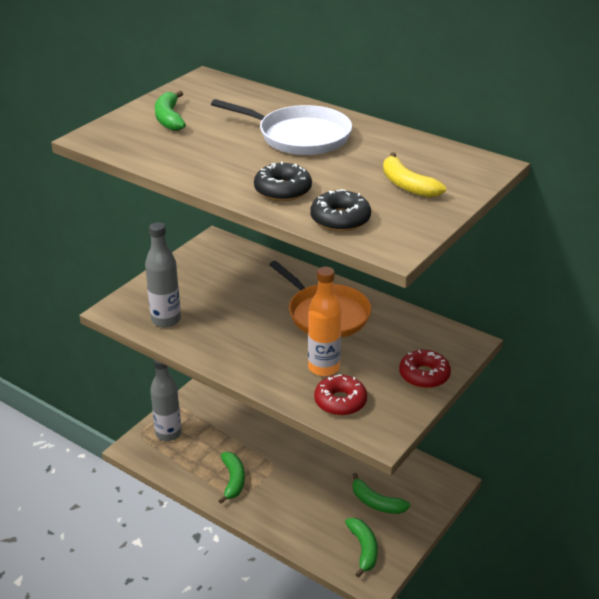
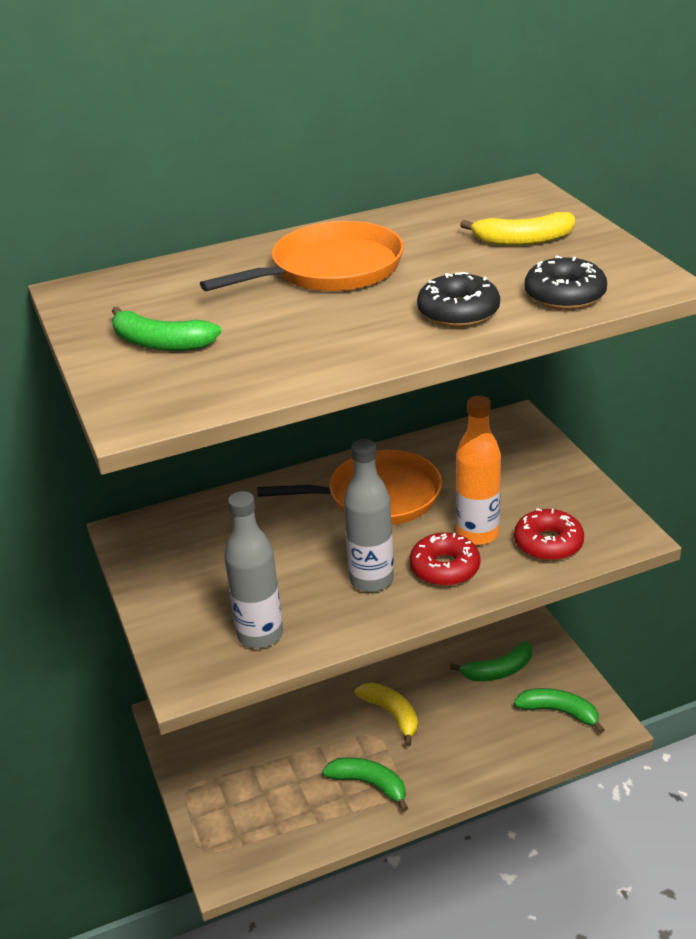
camera: 55 degrees left, 0 degrees up
(168, 433) = (231, 818): grey bottle -> grey bottle (371, 580)
(296, 466) = (392, 714): none -> yellow banana
(300, 136) = (331, 269): white pan -> orange pan
(424, 375) = (547, 469): red donut -> red donut (445, 568)

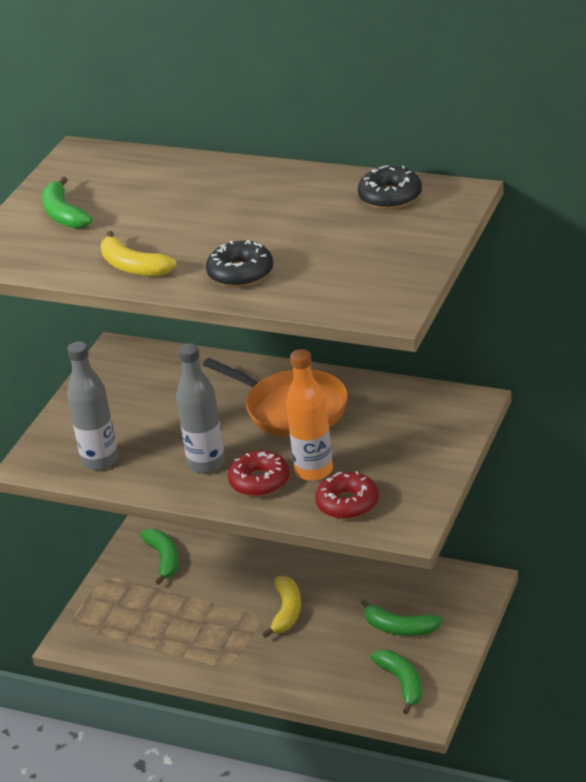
camera: 45 degrees right, 0 degrees up
(331, 269) = (230, 204): orange pan -> none
(369, 784) = (214, 647): green banana -> green banana (164, 559)
(523, 240) = (377, 237): yellow banana -> yellow banana (133, 266)
(564, 295) = (319, 293): black donut -> black donut (390, 197)

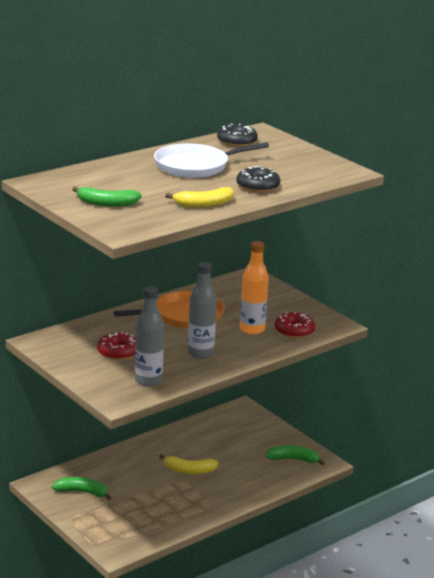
camera: 65 degrees left, 10 degrees down
(258, 210) = (195, 166): none -> white pan
(259, 481) = (240, 345): red donut -> red donut (118, 352)
(286, 611) = (189, 470): yellow banana -> yellow banana turned 150 degrees clockwise
(399, 628) = (248, 443): green banana -> none

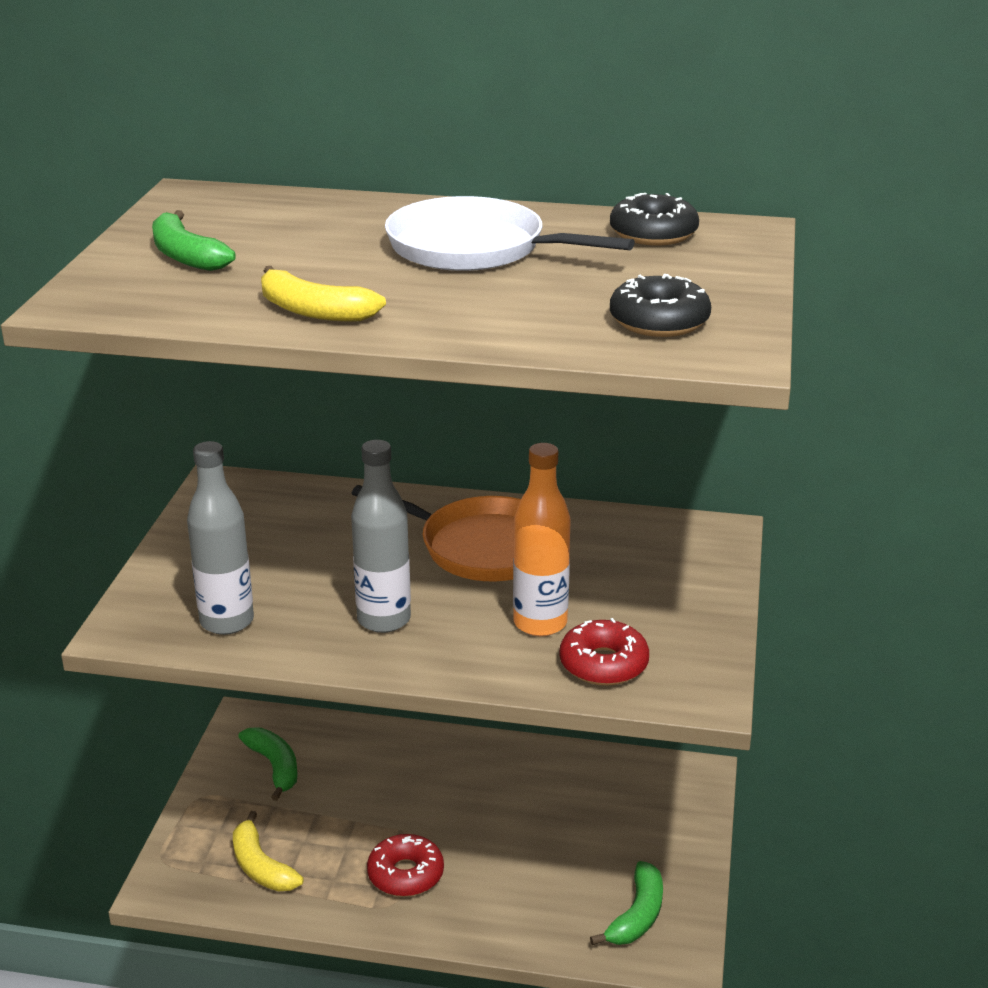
camera: 50 degrees right, 5 degrees up
(118, 352) = (281, 554): red donut -> red donut (405, 874)
(189, 470) = (455, 827): yellow banana -> yellow banana (261, 866)
(258, 186) = (482, 316): black donut -> black donut (659, 321)
(293, 459) = (637, 915): green banana -> green banana turned 60 degrees clockwise

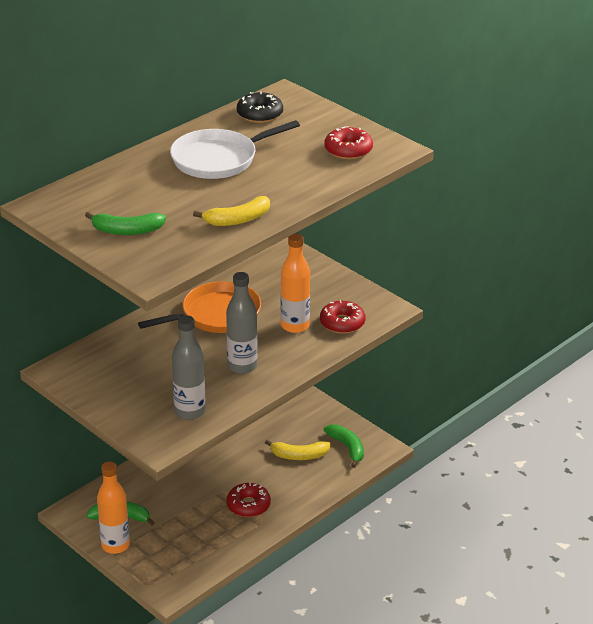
camera: 55 degrees left, 5 degrees up
(216, 790) = (115, 545): none -> orange bottle
(261, 866) = (191, 551): yellow banana -> yellow banana (299, 455)
(659, 321) = (348, 150): black donut -> red donut

